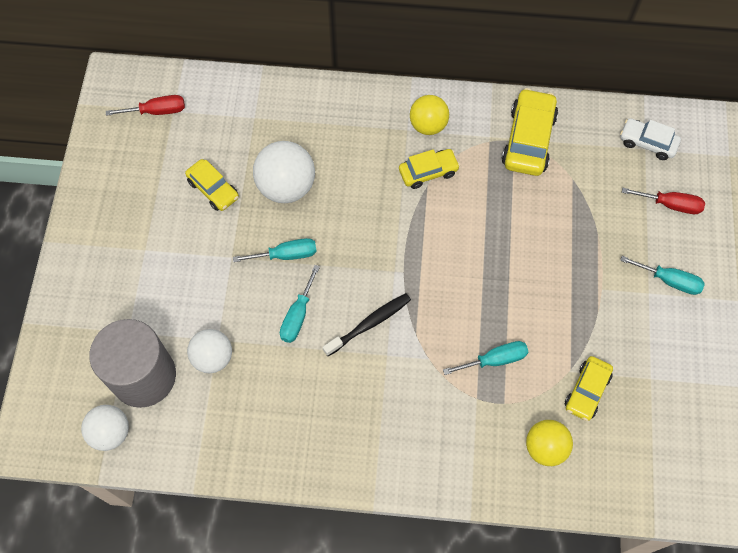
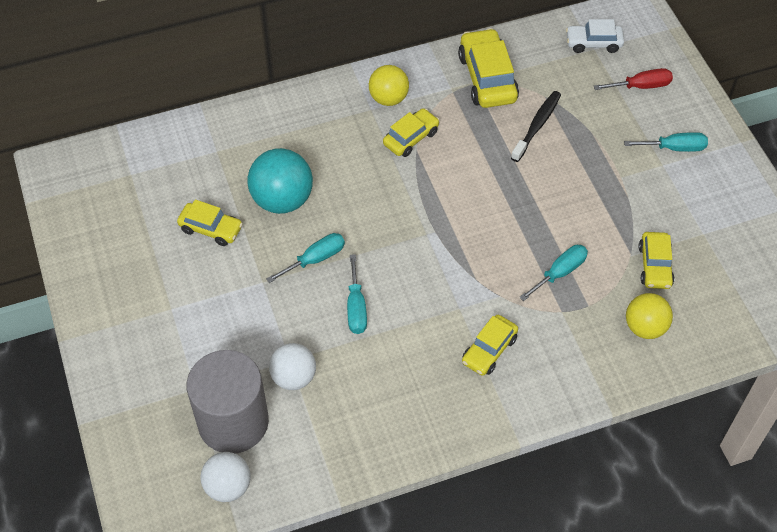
camera: 25 degrees left, 10 degrees down
(157, 111) = (114, 180): red screwdriver -> none
(286, 186) = (282, 200): white ball -> turquoise ball
(369, 324) = (428, 288): black toothbrush -> black toothbrush (537, 126)
(392, 407) = (489, 350): none -> yellow car

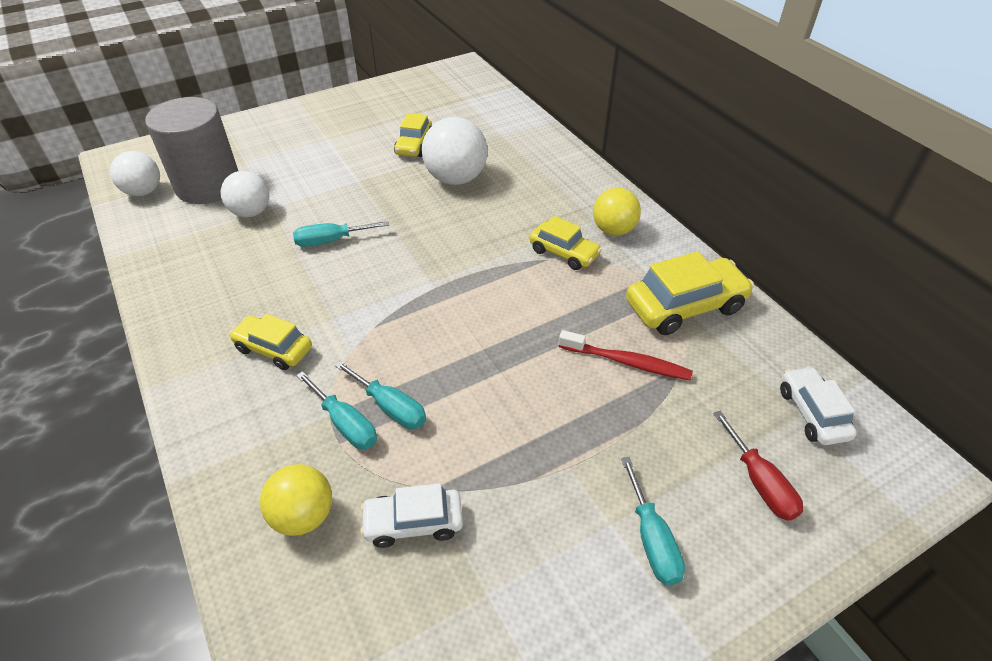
camera: 80 degrees right, 10 degrees down
(282, 200) = (456, 179): turquoise ball -> white ball
(315, 259) = (388, 207): turquoise screwdriver -> turquoise screwdriver (345, 424)
(537, 126) = (626, 362): black toothbrush -> red toothbrush
(654, 266) = (413, 522): yellow car -> white car

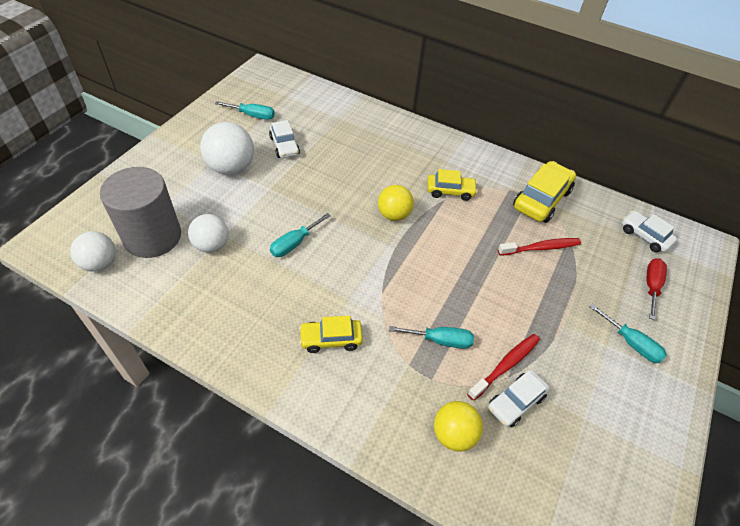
camera: 35 degrees left, 5 degrees up
(345, 424) = (424, 365): turquoise screwdriver -> turquoise screwdriver (253, 115)
(414, 145) = (284, 146): yellow car -> white car
(442, 474) = (505, 365): none -> red toothbrush
(456, 179) = (337, 162): white ball -> white ball (231, 168)
(613, 230) = (465, 164): yellow ball -> yellow ball (394, 215)
(759, 482) = (651, 286): red screwdriver -> red screwdriver turned 105 degrees counterclockwise

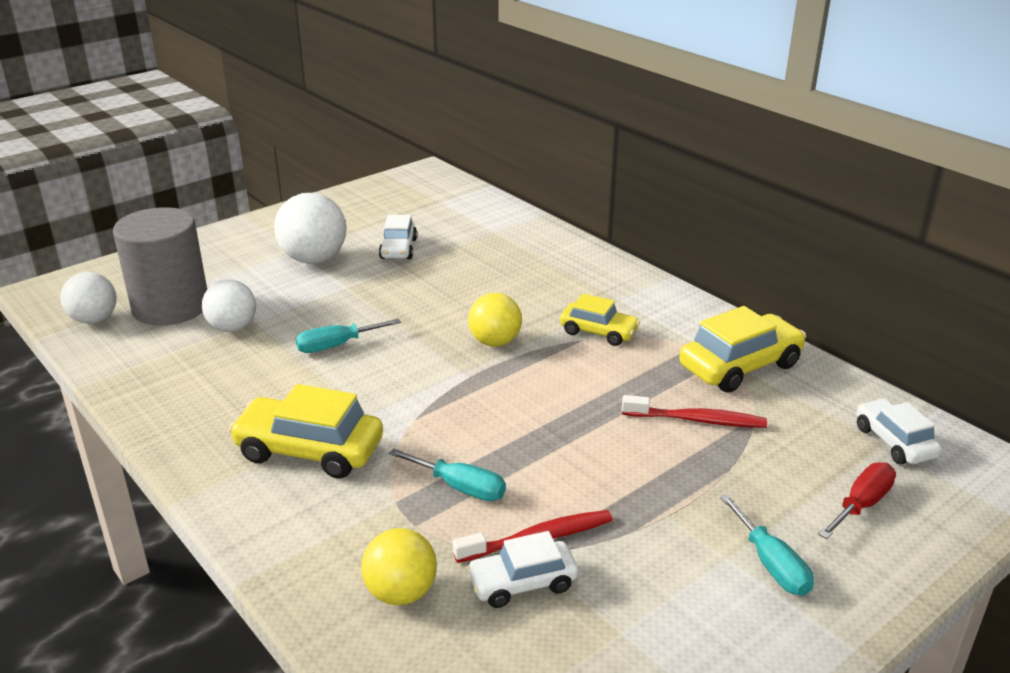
camera: 25 degrees right, 20 degrees down
(253, 115) = (380, 214): turquoise screwdriver -> none
(331, 339) = (309, 450): yellow car -> yellow car, size x1.60

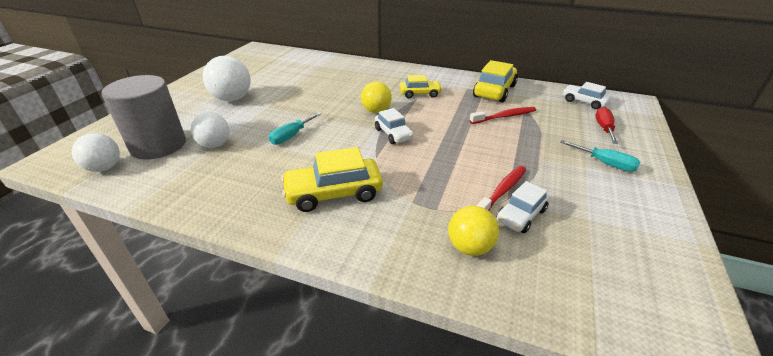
camera: 30 degrees left, 5 degrees up
(398, 249) = (277, 83): white car -> white car (393, 134)
(460, 487) = (437, 182): turquoise screwdriver -> none

